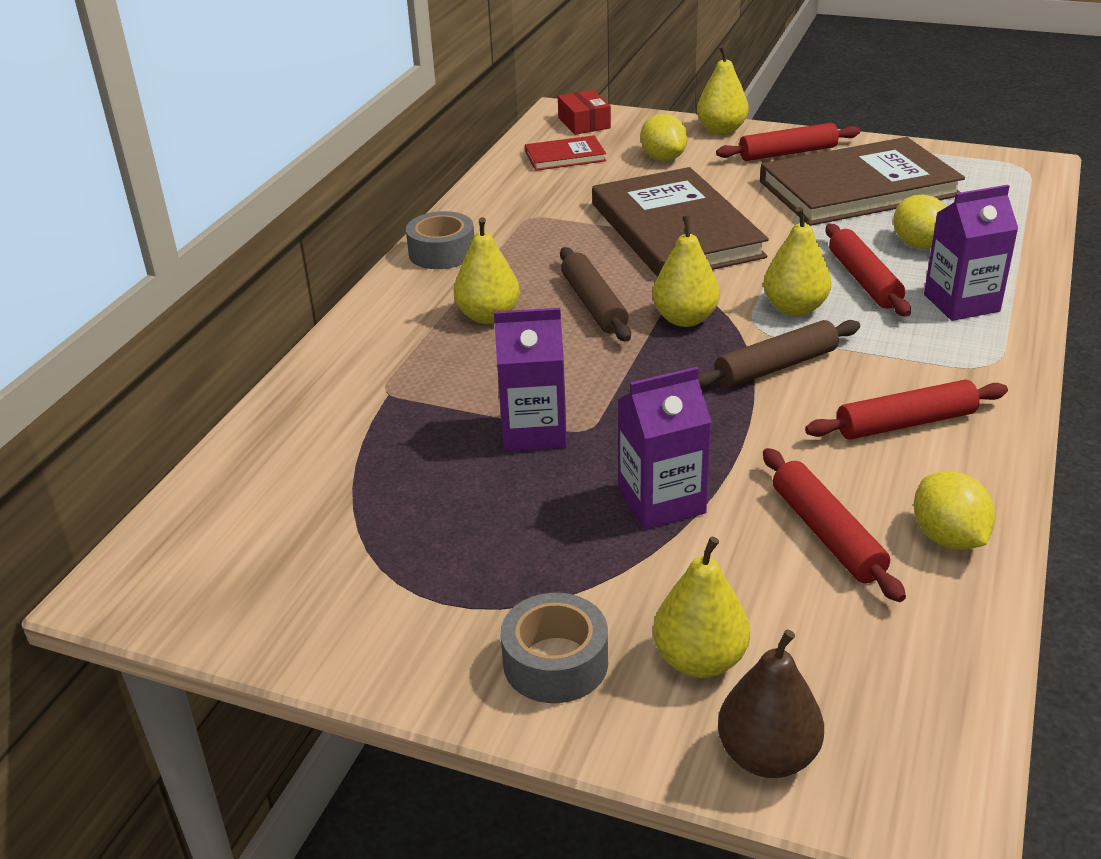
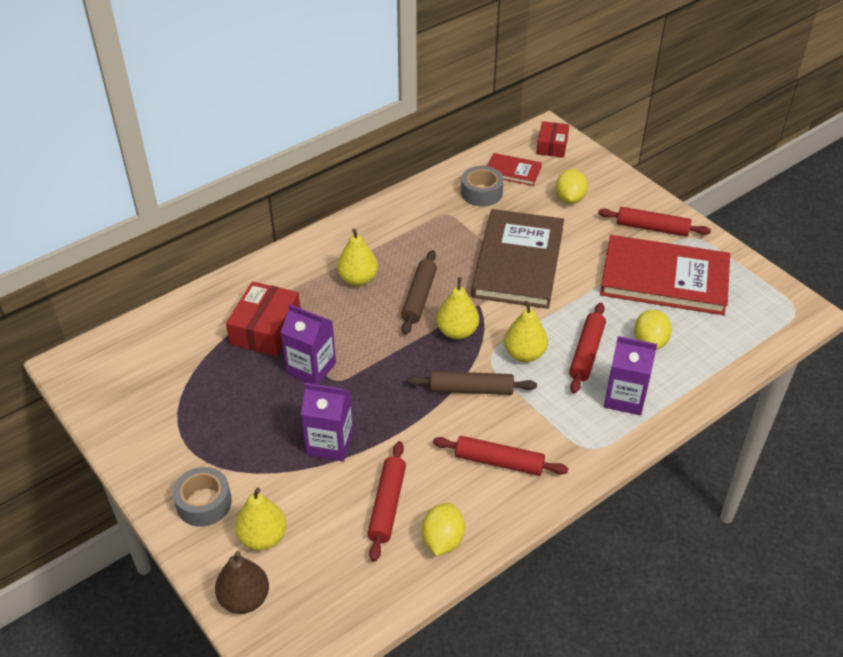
camera: 30 degrees right, 10 degrees up
(414, 415) = (266, 329): none -> red box
(442, 252) = (375, 220): grey tape -> grey tape (481, 193)
(721, 130) = (631, 189): yellow pear -> none
(858, 189) = (664, 279): brown book -> red book

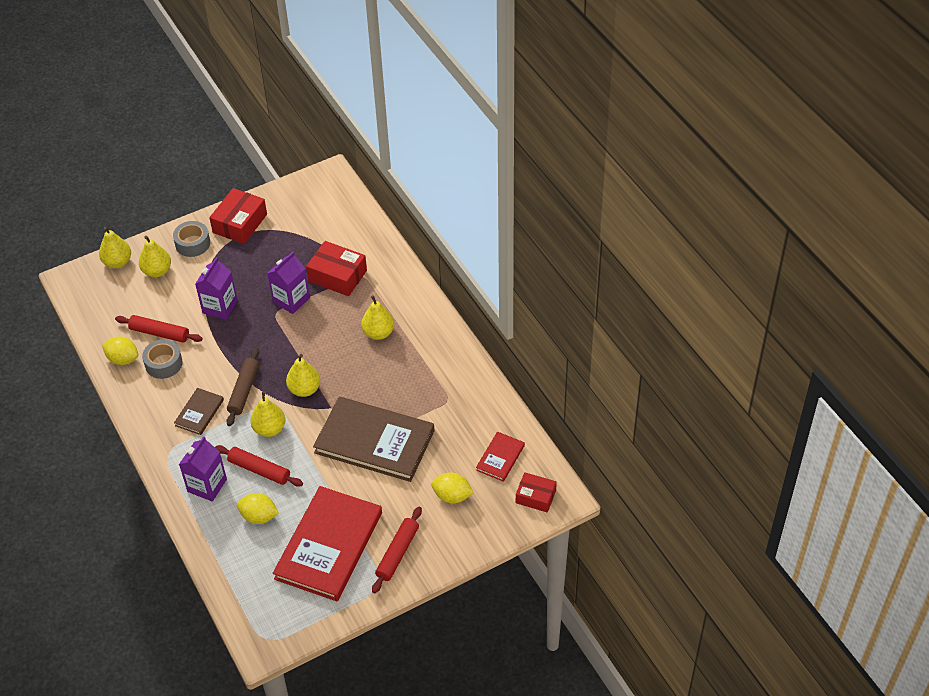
camera: 100 degrees right, 5 degrees up
(163, 452) = (240, 223): none -> red box
(244, 599) = (117, 262): brown pear -> yellow pear
(419, 297) = (348, 369): brown rolling pin -> none
(481, 193) = (472, 429): grey tape -> grey tape (163, 364)
(499, 462) = (174, 398): red rolling pin -> none
(517, 428) = (199, 412): none -> brown book

